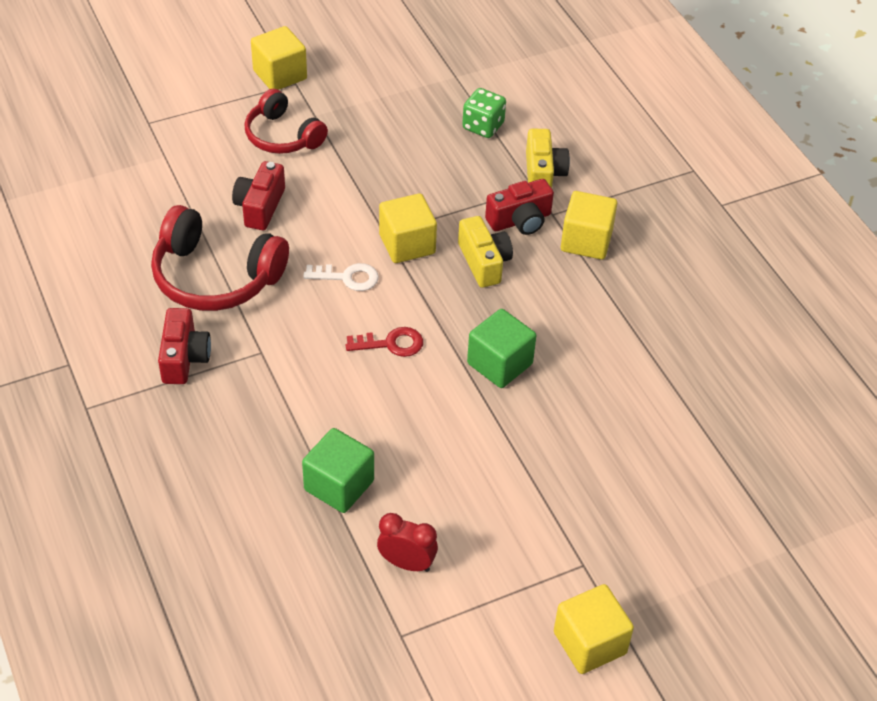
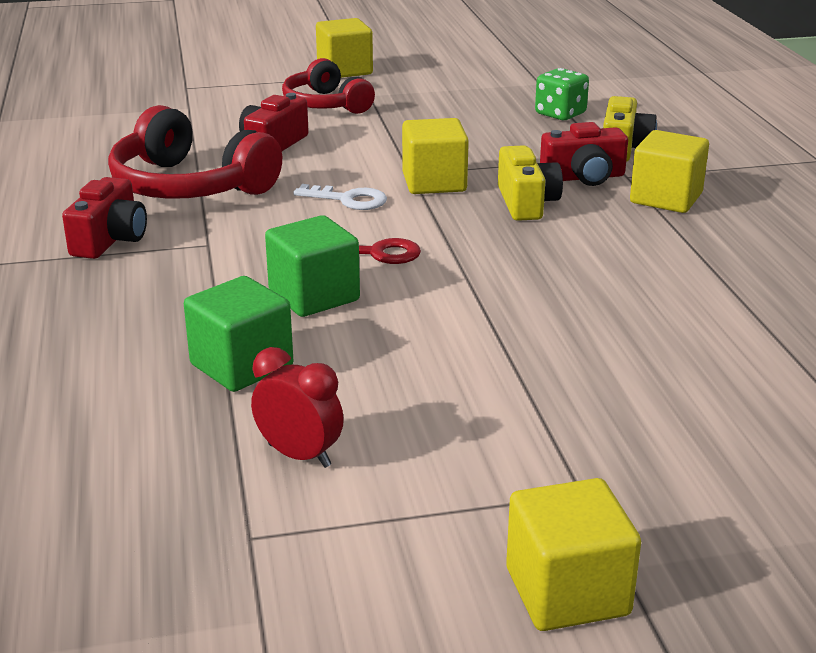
camera: 15 degrees right, 20 degrees down
(499, 364) = (517, 282): green cube -> green cube (314, 296)

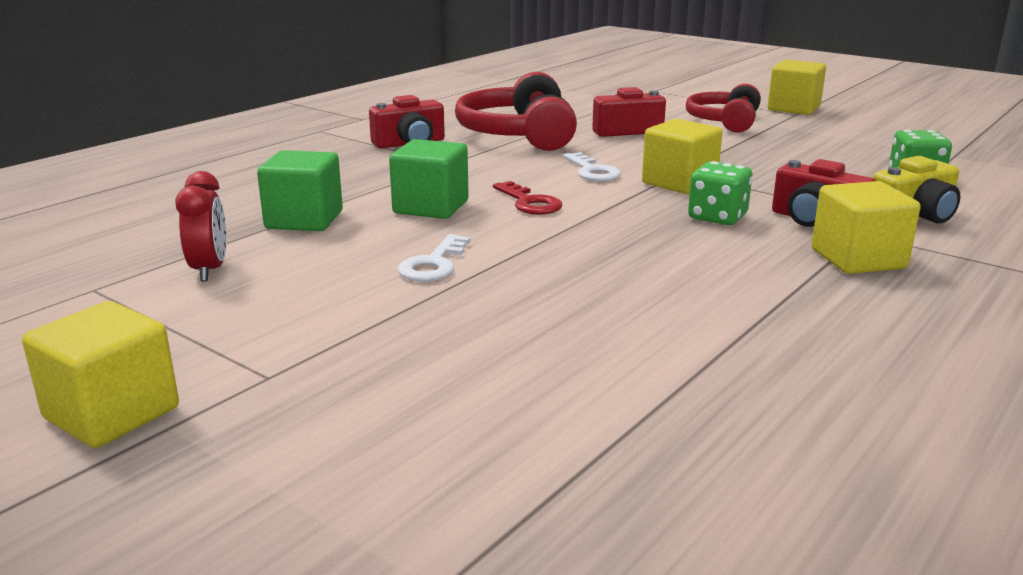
camera: 50 degrees right, 5 degrees down
(452, 344) = (434, 264): none -> white key
(526, 203) = (717, 217): yellow camera -> green dice

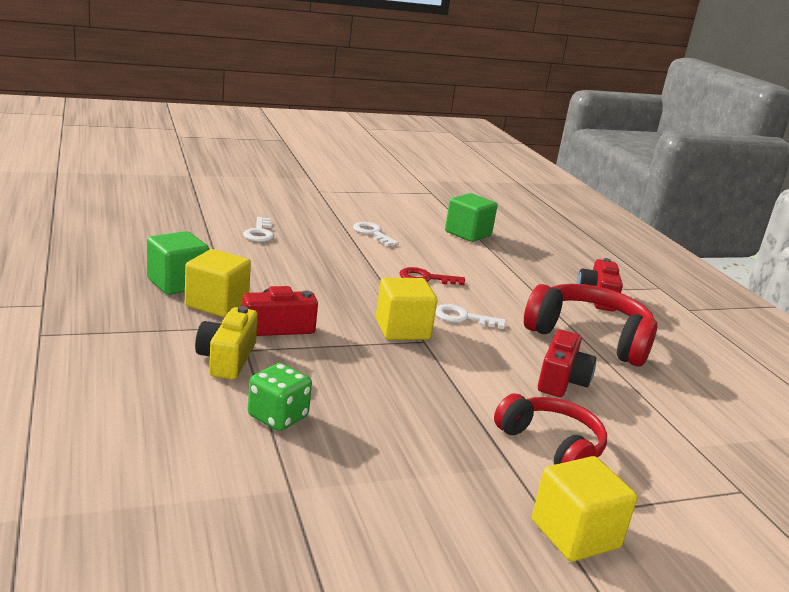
camera: 120 degrees right, 0 degrees up
(112, 413) = (328, 176): yellow cube -> none
(209, 270) = (426, 207): red clock -> none
(431, 207) = (451, 258): green cube -> green cube (177, 283)
(615, 327) = (259, 233): none -> white key
(717, 217) = (328, 307): green dice -> none

